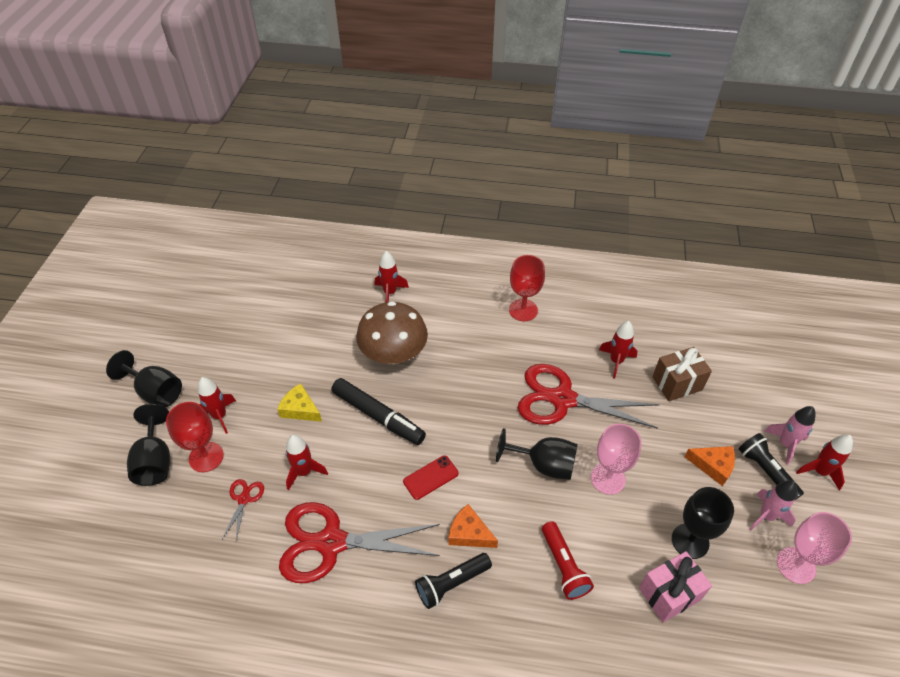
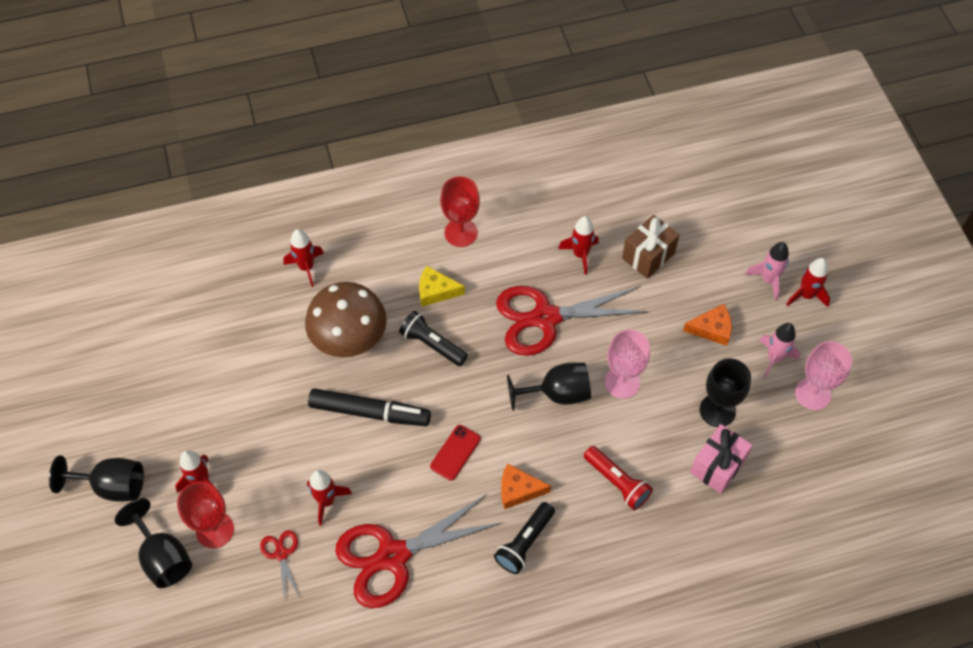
camera: 25 degrees left, 10 degrees up
(300, 409) = (284, 439): yellow cheese -> yellow cheese (436, 291)
(766, 471) = (760, 314): black flashlight -> black flashlight (432, 344)

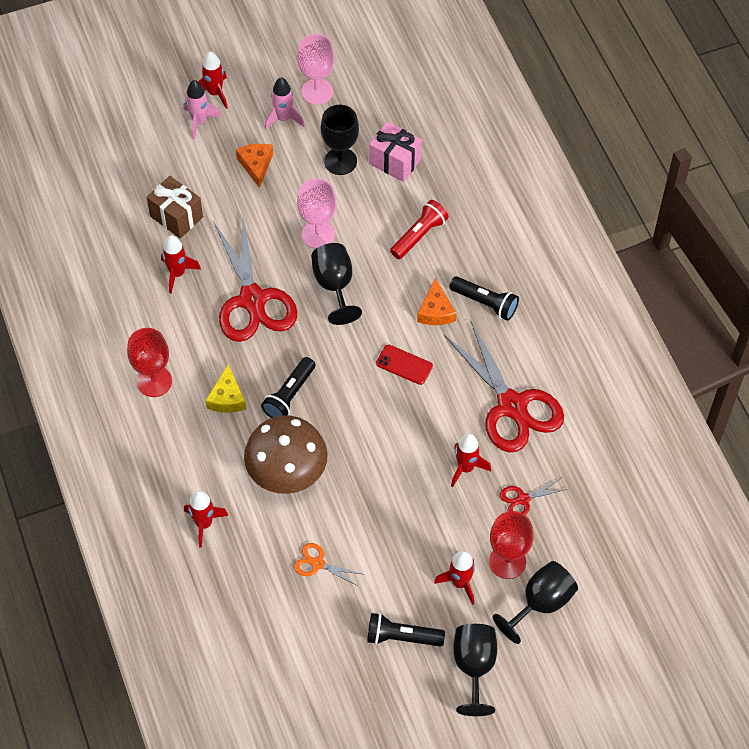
camera: 95 degrees left, 0 degrees up
(158, 424) = (402, 637): none -> black flashlight
(248, 357) = (318, 563): none -> orange scissors
(370, 412) = (369, 442): black marker -> none

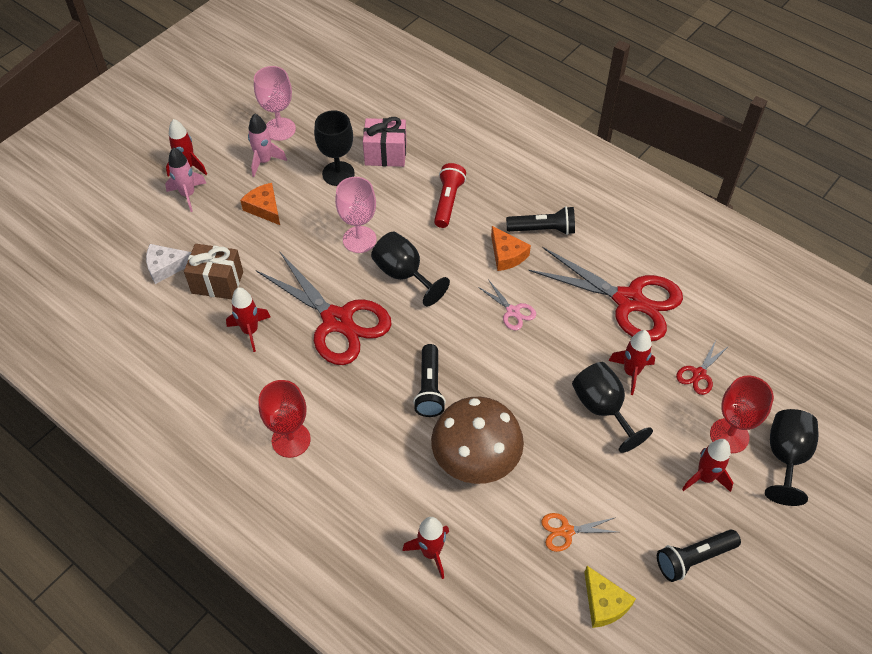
camera: 30 degrees left, 5 degrees down
(143, 182) = (166, 267): none -> white cheese
(227, 398) = (372, 419): yellow cheese -> yellow cheese (604, 603)
(404, 365) = (513, 311): red phone -> pink scissors
(474, 666) = (777, 549): black goblet -> black goblet (602, 408)

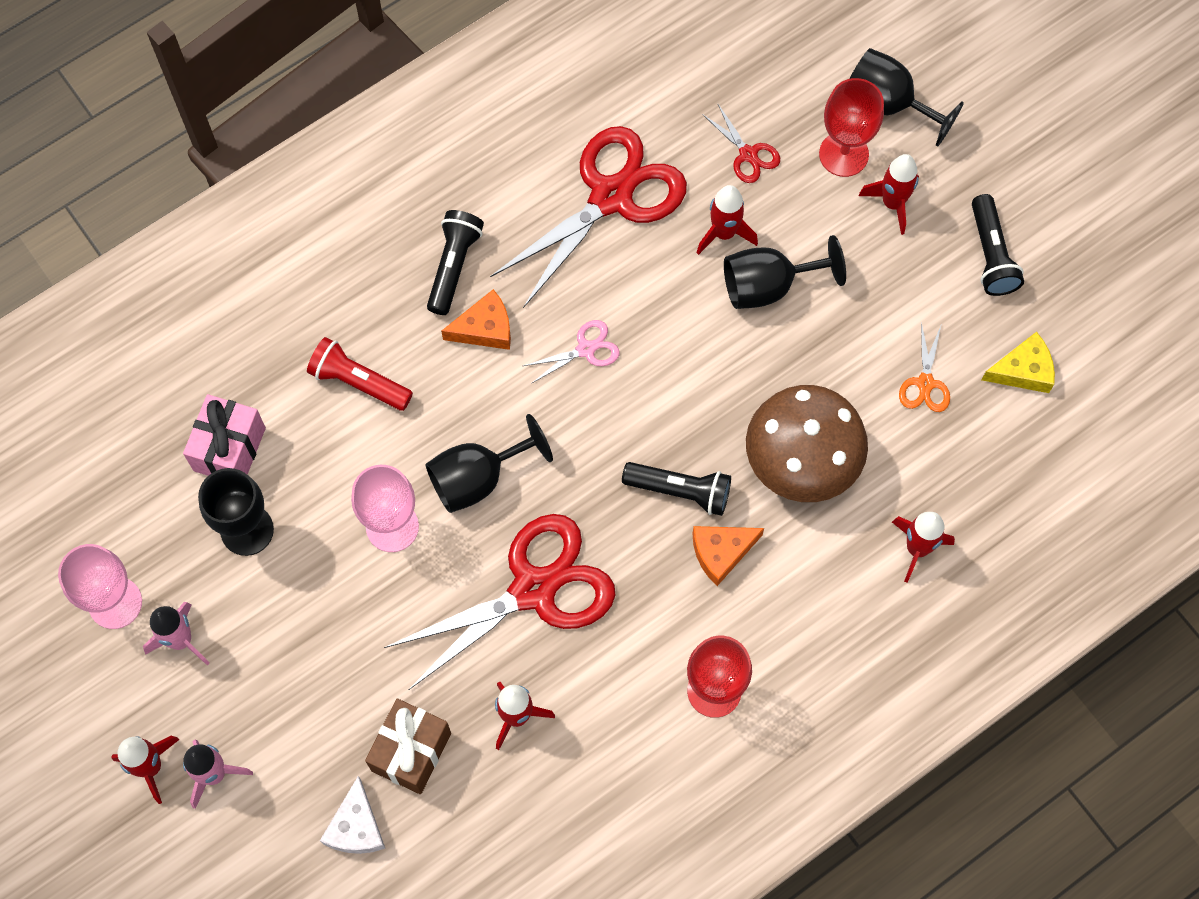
camera: 75 degrees left, 15 degrees up
(264, 208) = (283, 657): orange cheese -> orange cheese (721, 552)

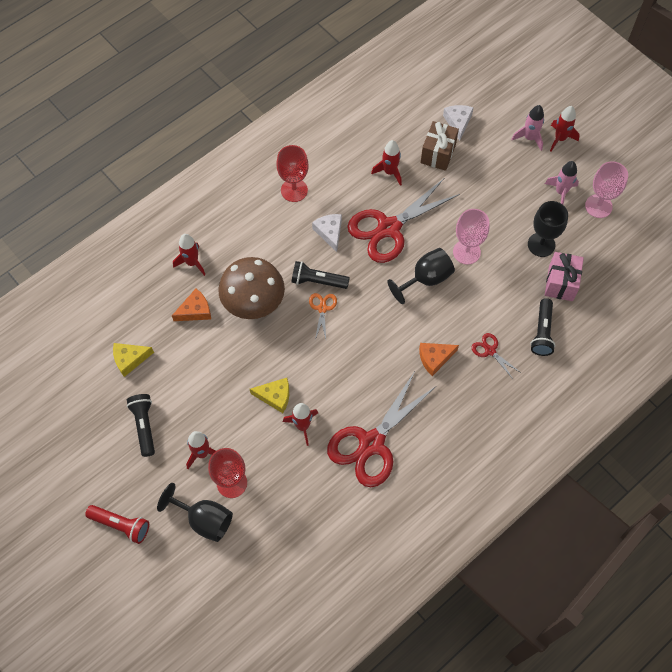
camera: 175 degrees right, 5 degrees down
(358, 382) = (499, 324): red flashlight -> red flashlight (121, 525)
(454, 266) = (458, 393): black flashlight -> black flashlight (542, 332)
(586, 349) = (376, 351): pink scissors -> none
(650, 590) = (329, 232): none -> white cheese
(721, 552) = (294, 253): orange cheese -> orange cheese (195, 310)
(748, 154) = (290, 478): red scissors -> red scissors (490, 350)
(768, 285) = (275, 396): black goblet -> yellow cheese
(925, 383) = (185, 348): orange scissors -> orange scissors (322, 308)

